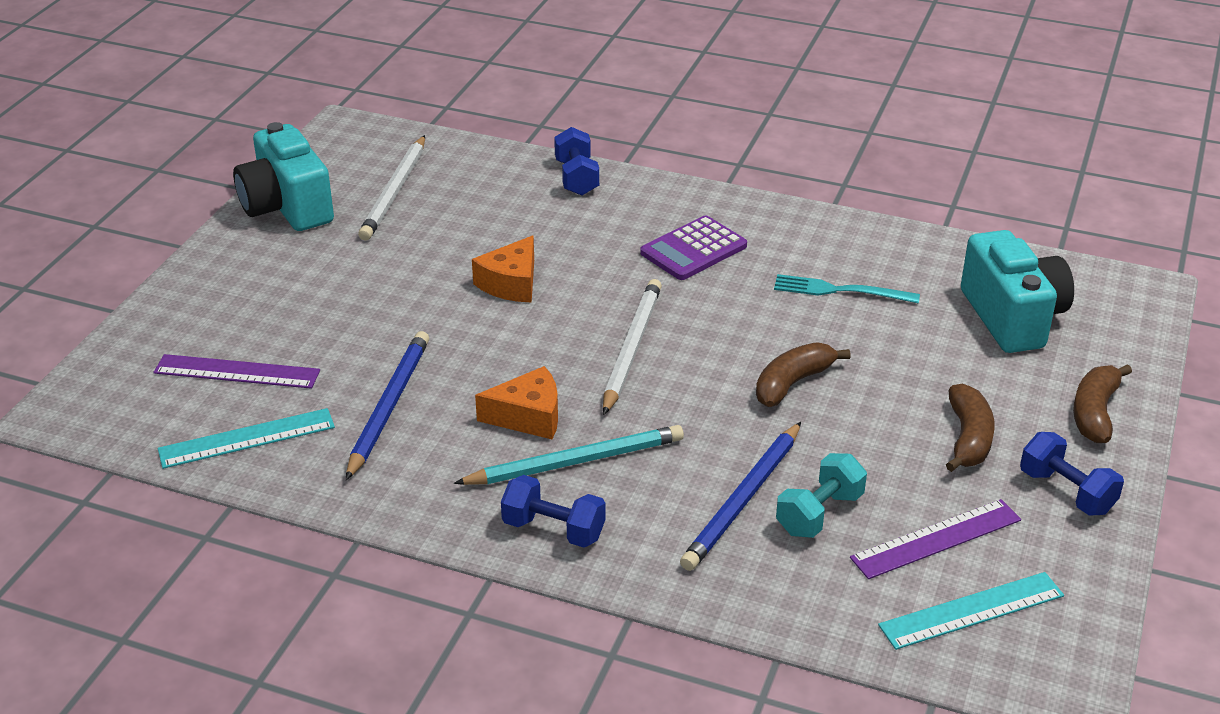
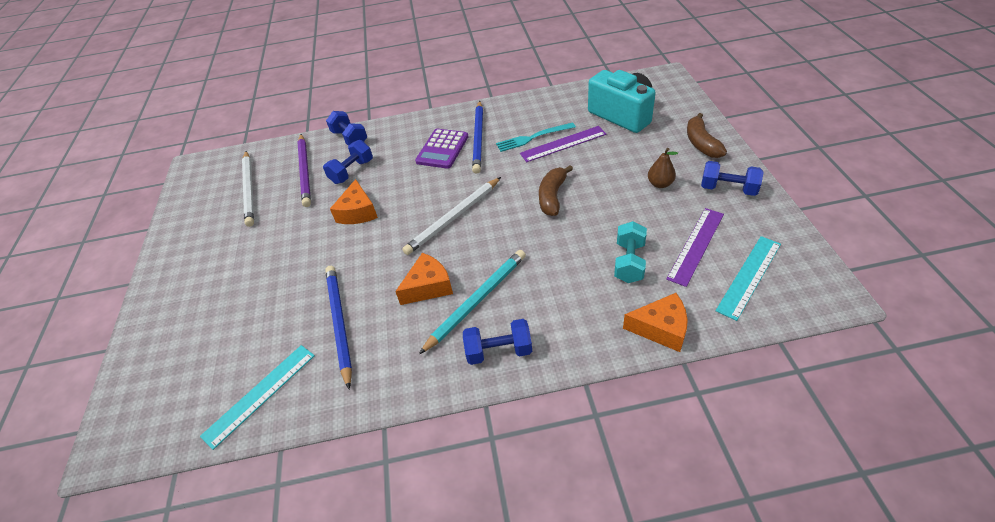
camera: 25 degrees left, 10 degrees up
(237, 371) = (222, 350): purple ruler -> purple ruler (563, 144)
(287, 207) = (187, 227): turquoise camera -> none
(483, 198) = (305, 171): none -> purple pencil
(544, 226) = (352, 171): none -> blue dumbbell
(631, 348) = (454, 218): white pencil -> white pencil turned 120 degrees counterclockwise
(743, 500) = (585, 275): blue pencil -> blue pencil (478, 138)
(783, 607) = (661, 328): none -> orange cheese
(968, 438) = (660, 184): brown banana -> brown pear

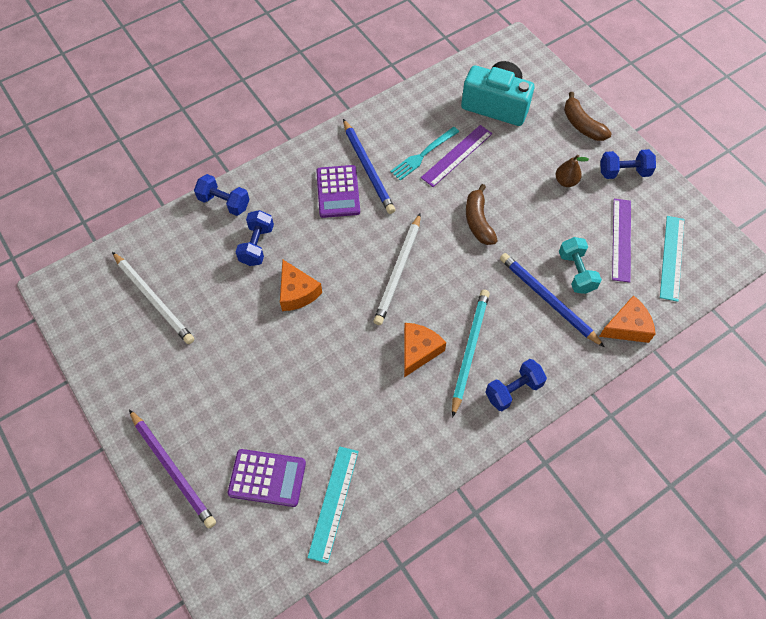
camera: 30 degrees left, 15 degrees up
(223, 350) = (267, 478): none -> purple calculator
(305, 171) = (203, 259): purple pencil -> purple pencil (173, 469)
(339, 323) = (360, 414): blue pencil -> blue pencil (548, 300)

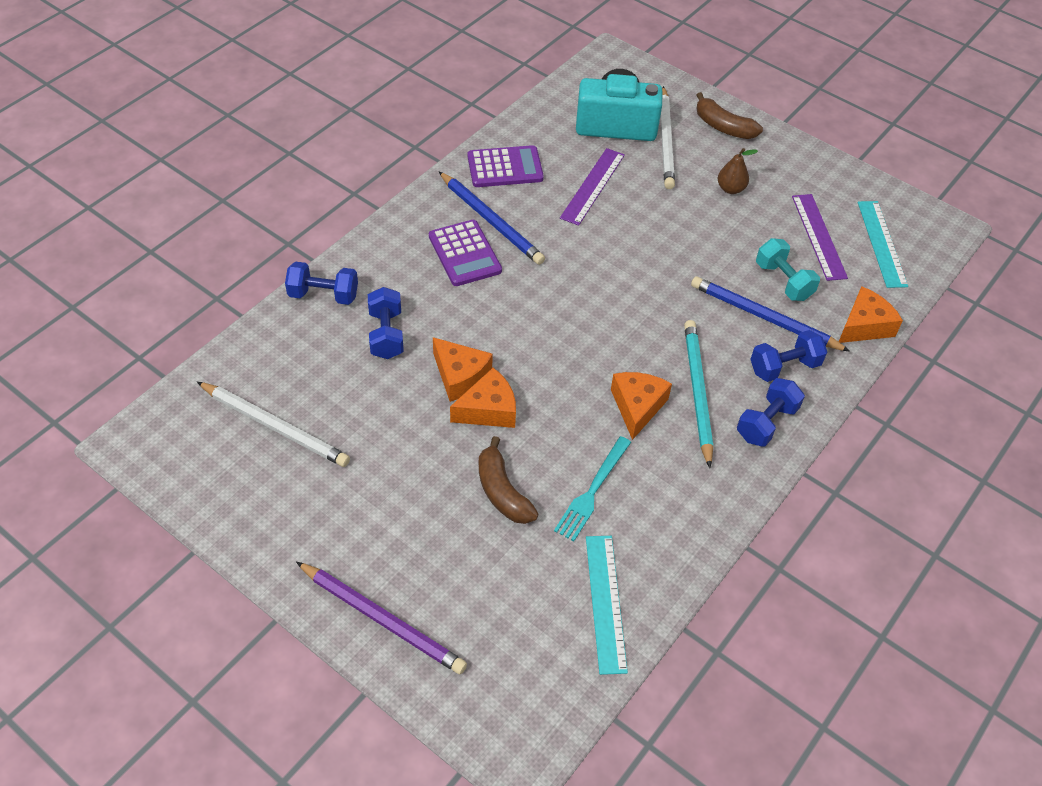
camera: 20 degrees left, 10 degrees down
(267, 478) = (510, 596): purple calculator -> purple calculator (505, 168)
(307, 325) = (488, 409): none -> orange cheese
(398, 271) = (576, 325): white pencil -> white pencil (666, 140)
(423, 154) = (552, 192): turquoise fork -> turquoise fork (592, 491)
(478, 221) = (648, 251): brown banana -> brown banana (502, 492)
(624, 172) = (791, 166): blue dumbbell -> blue dumbbell (784, 367)

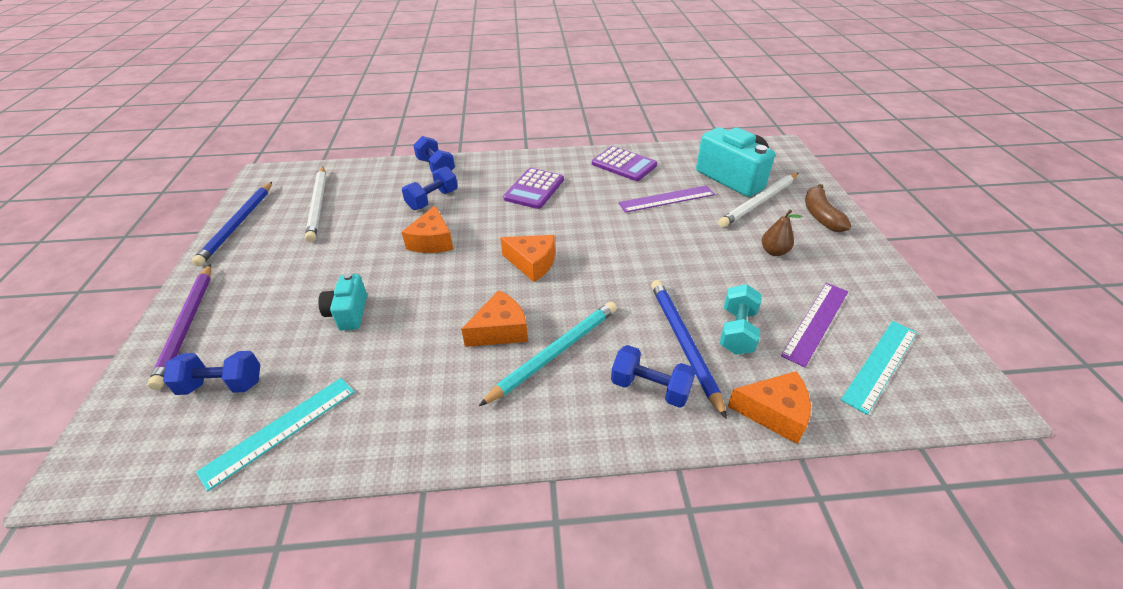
camera: 50 degrees right, 10 degrees down
(488, 409) = (417, 267): orange cheese -> orange cheese (532, 263)
(491, 221) = (575, 183): blue pencil -> blue pencil (238, 225)
(502, 492) = (348, 313): brown banana -> turquoise camera
(592, 491) = (392, 355): turquoise fork -> none
(766, 423) = (575, 414): blue dumbbell -> blue dumbbell (222, 385)

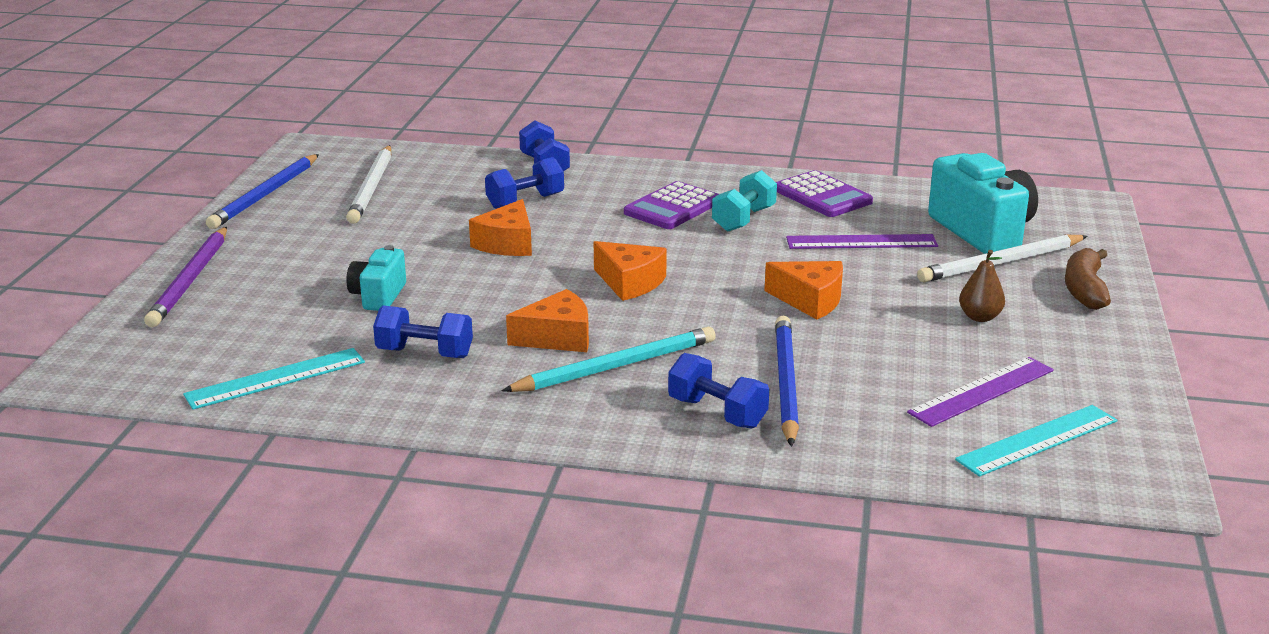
camera: 15 degrees right, 15 degrees down
(222, 385) = (221, 334): blue dumbbell -> blue dumbbell (425, 353)
(737, 331) = (865, 383): turquoise dumbbell -> turquoise dumbbell (744, 219)
(774, 412) = (859, 456): orange cheese -> orange cheese (810, 300)

